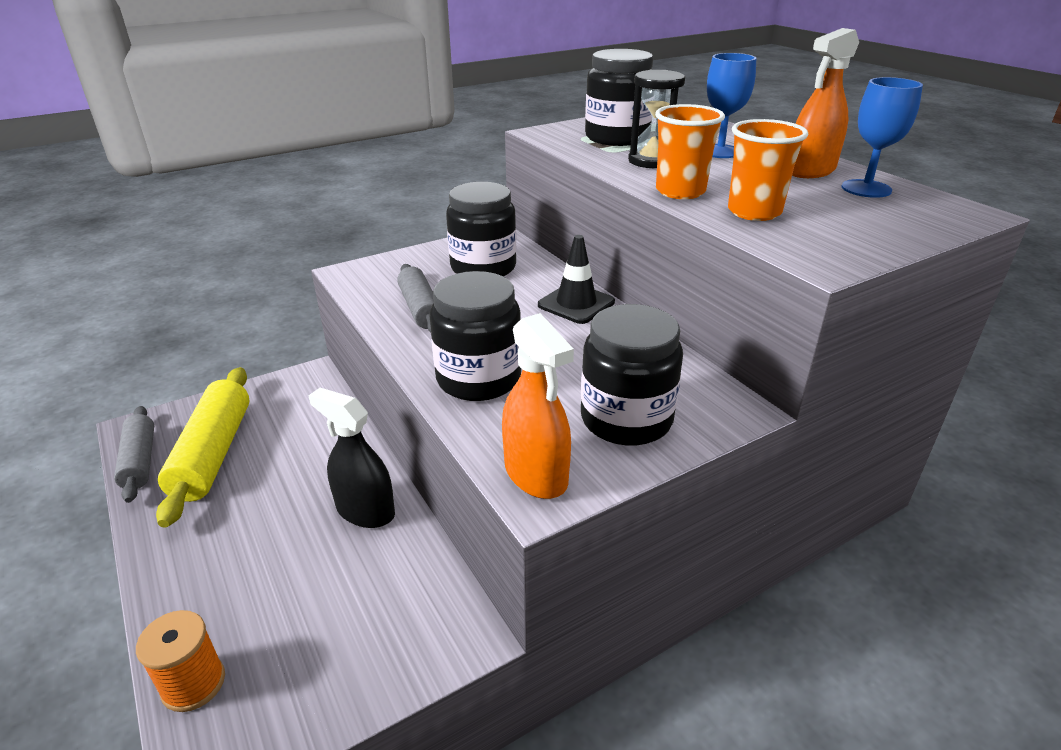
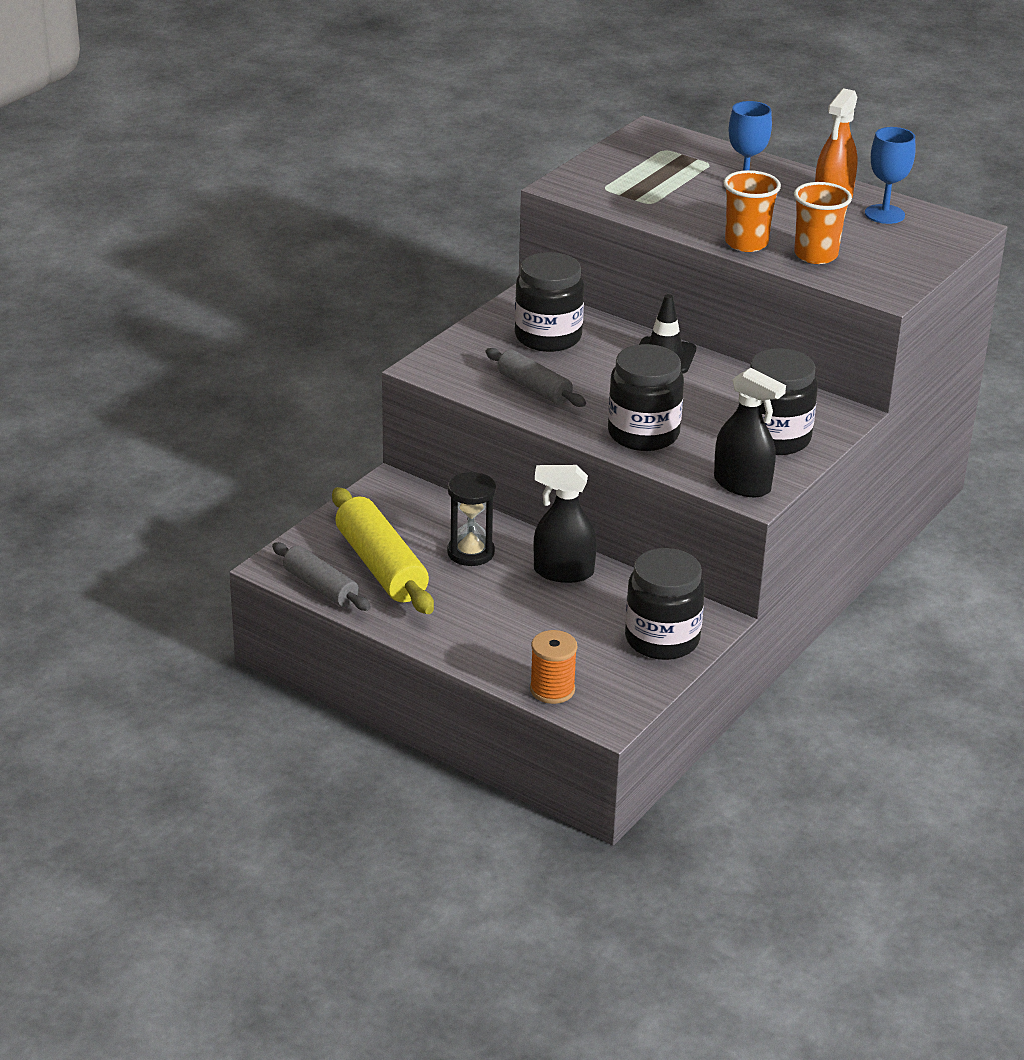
camera: 25 degrees left, 0 degrees up
(536, 474) = (742, 485): orange spray bottle -> black spray bottle
(617, 138) = (639, 183): black jar -> black jar (662, 639)
(651, 161) = (695, 210): black hourglass -> black hourglass (470, 552)

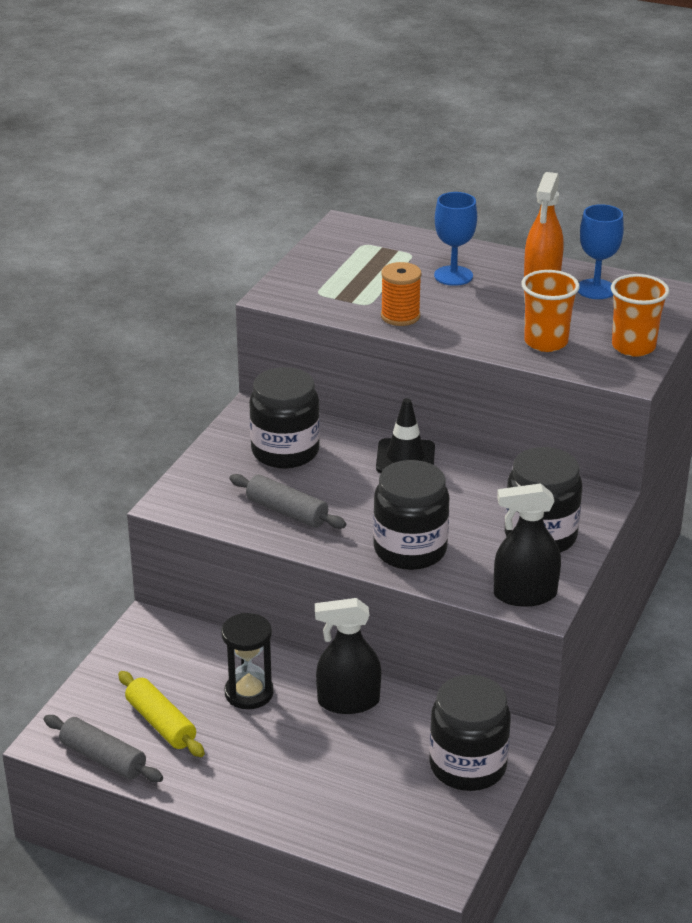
camera: 10 degrees left, 0 degrees up
(381, 566) = (161, 723): yellow rolling pin -> yellow rolling pin, size x0.63
(552, 690) = (373, 845): orange spool -> orange spool (400, 316)
(742, 485) = (525, 594): black spray bottle -> black spray bottle turned 150 degrees clockwise
(746, 243) = (474, 337): orange cup -> orange cup (633, 347)

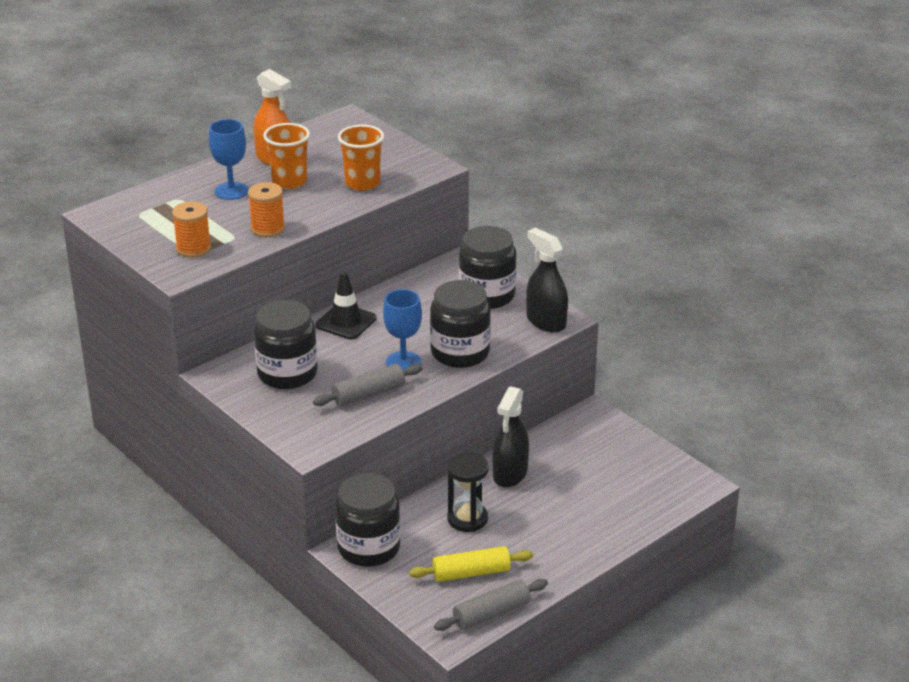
camera: 65 degrees left, 0 degrees up
(327, 289) = (193, 248): none -> orange spool
(468, 766) = (610, 441): black jar -> black jar (368, 548)
(525, 594) = (546, 321): black spray bottle -> black spray bottle turned 120 degrees clockwise
(596, 289) = (311, 143): blue goblet -> blue goblet (403, 362)
(633, 347) = (400, 154): orange cup -> orange cup (289, 181)

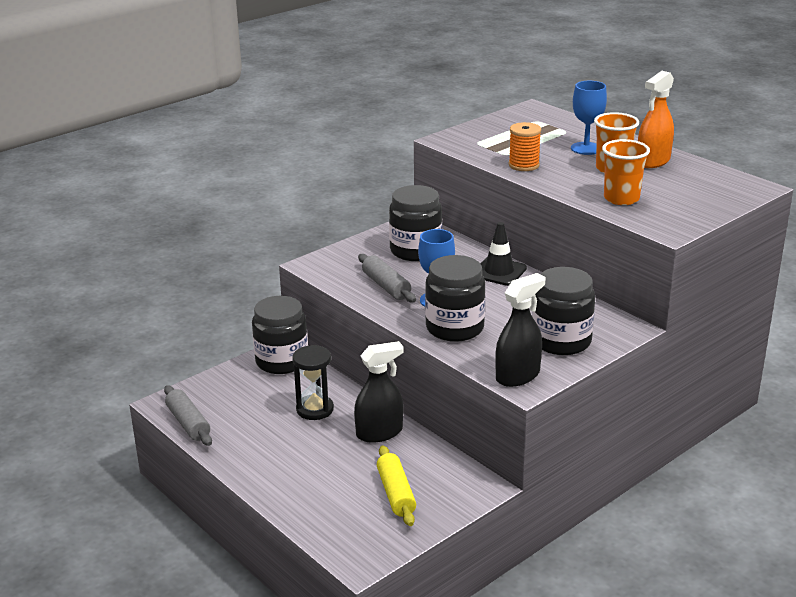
camera: 90 degrees right, 5 degrees down
(193, 248) = (485, 142): orange spool -> none
(471, 573) = (242, 412): yellow rolling pin -> yellow rolling pin (396, 493)
(510, 474) = (379, 433): black spray bottle -> black spray bottle turned 135 degrees clockwise

